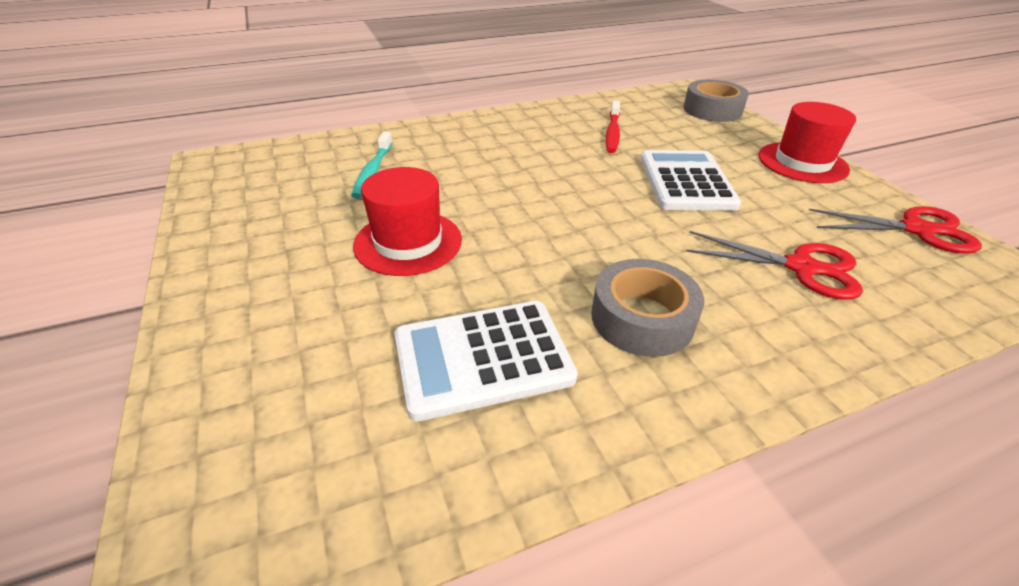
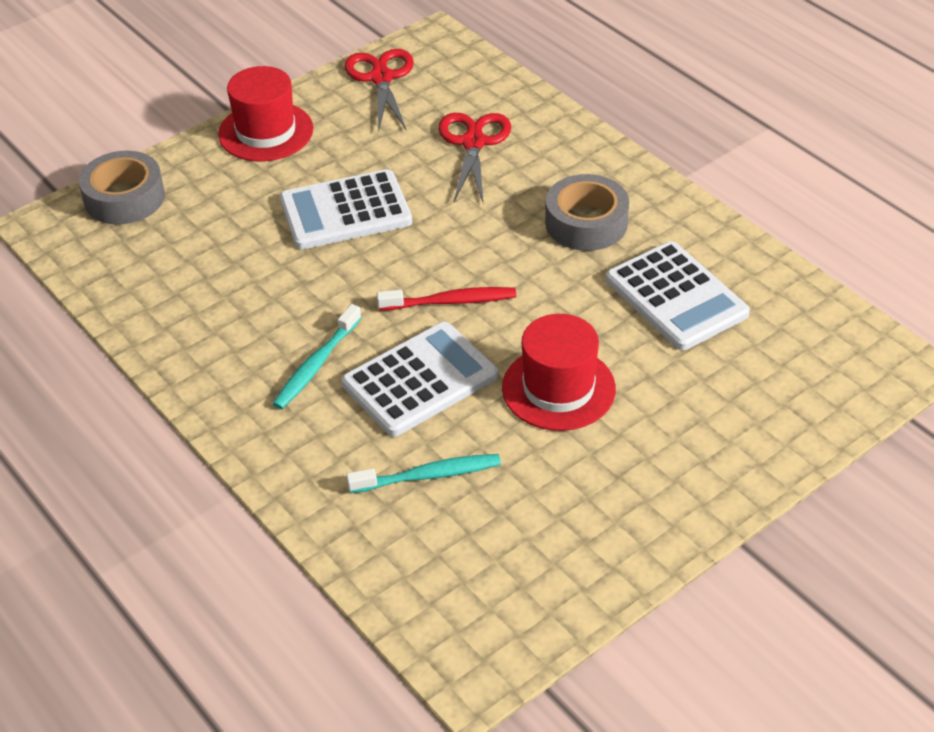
camera: 105 degrees left, 5 degrees up
(466, 182) = (420, 380): none -> white calculator
(510, 149) = (316, 364): none -> turquoise toothbrush
(612, 133) = (232, 280): red toothbrush -> red toothbrush (450, 301)

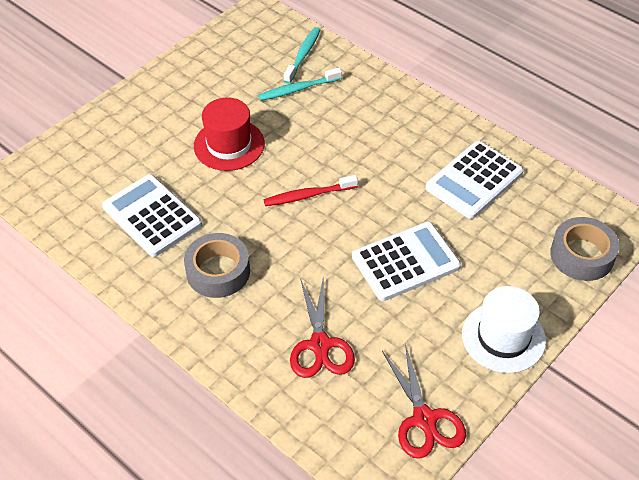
camera: 170 degrees right, 5 degrees up
(266, 132) = (503, 337): red hat -> white hat
(316, 364) = (384, 143): turquoise toothbrush -> turquoise toothbrush (303, 55)
(420, 380) = (316, 141): white calculator -> white calculator (474, 180)

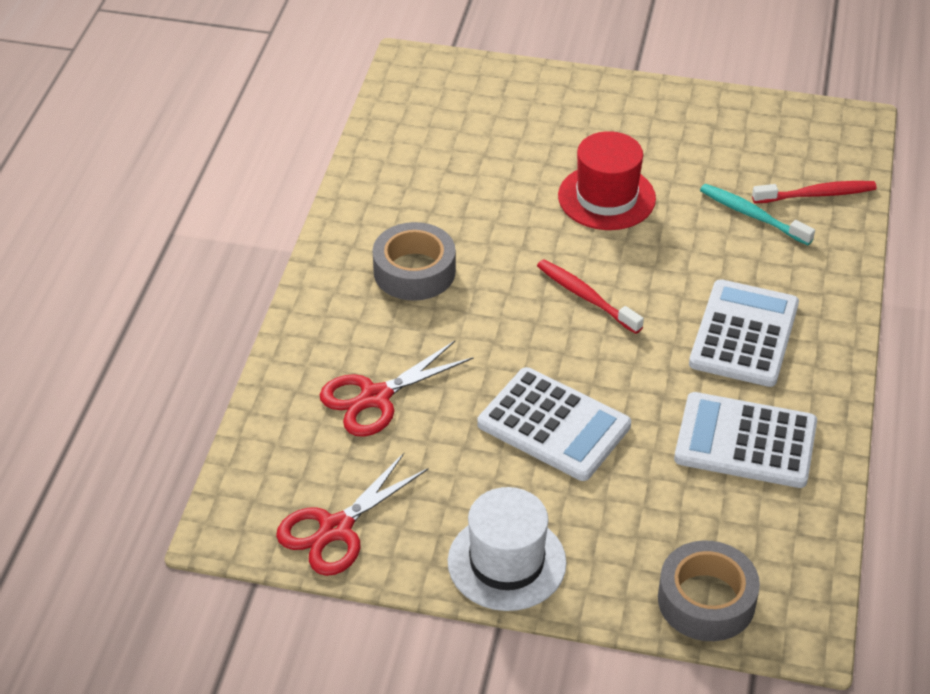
camera: 60 degrees right, 5 degrees down
(152, 216) = (450, 185): white calculator -> white calculator (744, 334)
(303, 55) = (816, 194): turquoise toothbrush -> red toothbrush

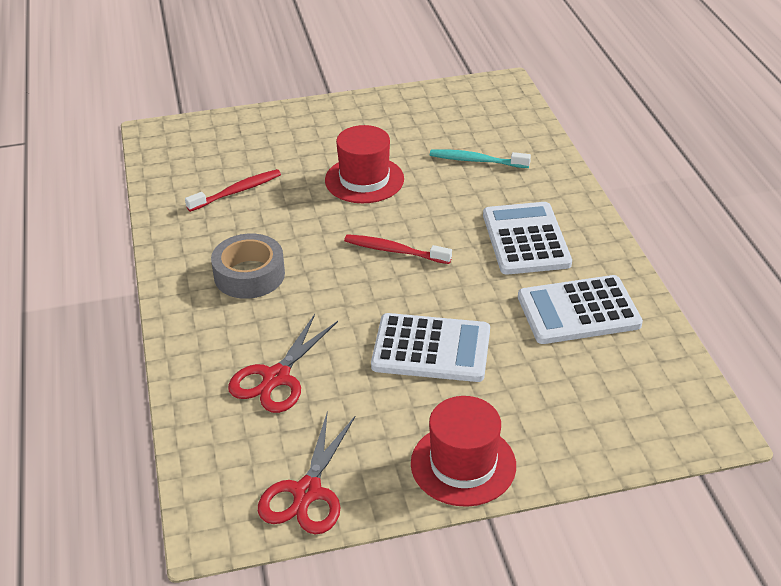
camera: 25 degrees left, 5 degrees down
(506, 562) = (463, 464): white hat -> red hat
(706, 600) = (631, 434): grey tape -> none
(816, 194) = (510, 135): red toothbrush -> red toothbrush (236, 191)

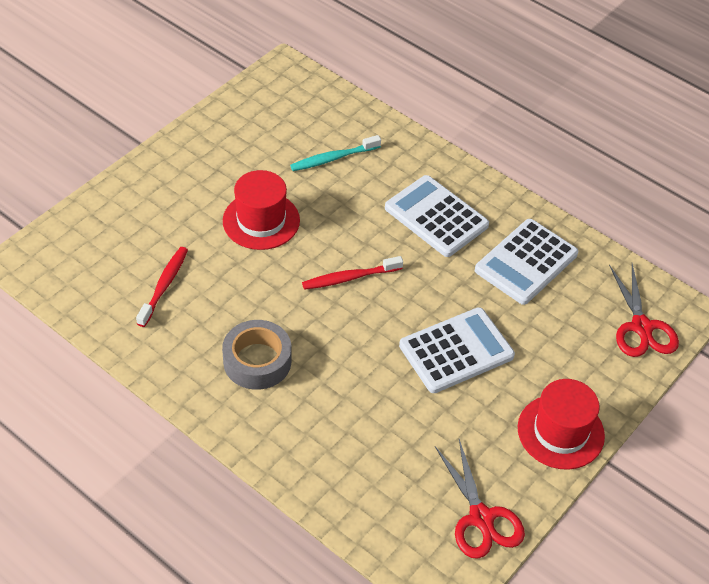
camera: 40 degrees left, 10 degrees up
(276, 378) = (369, 440): red scissors -> red scissors (641, 327)

